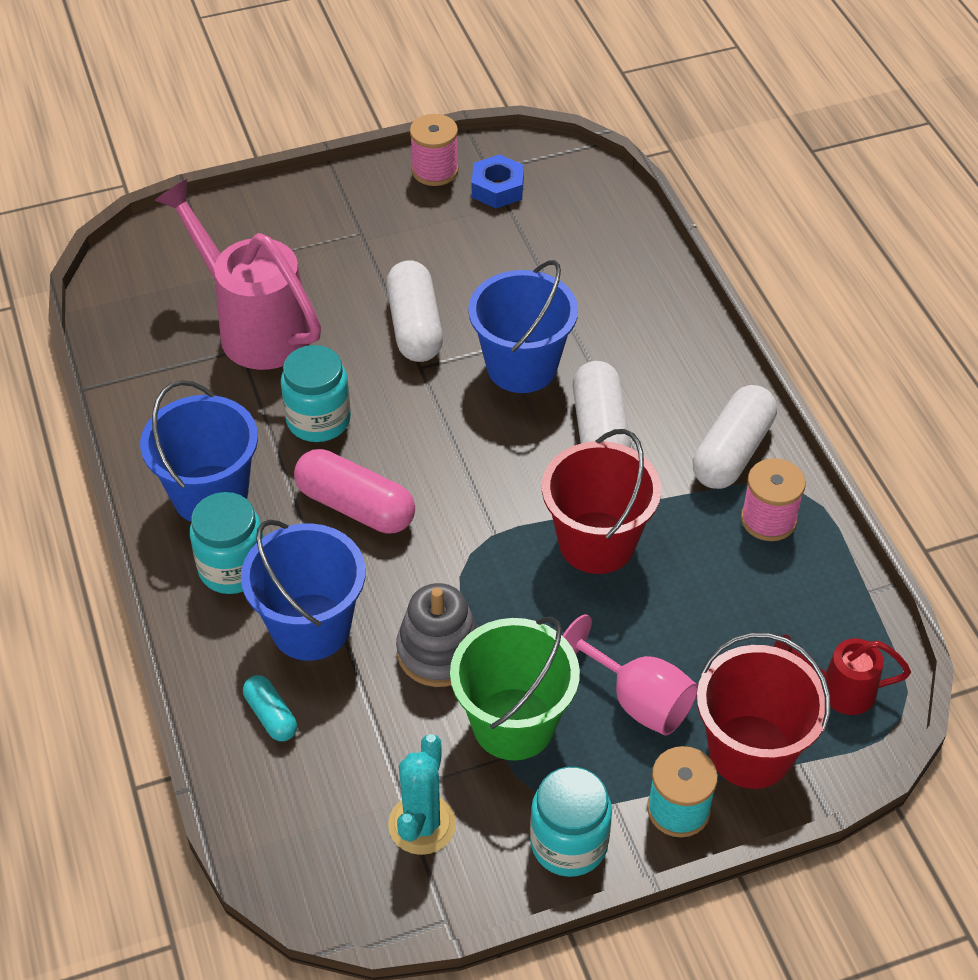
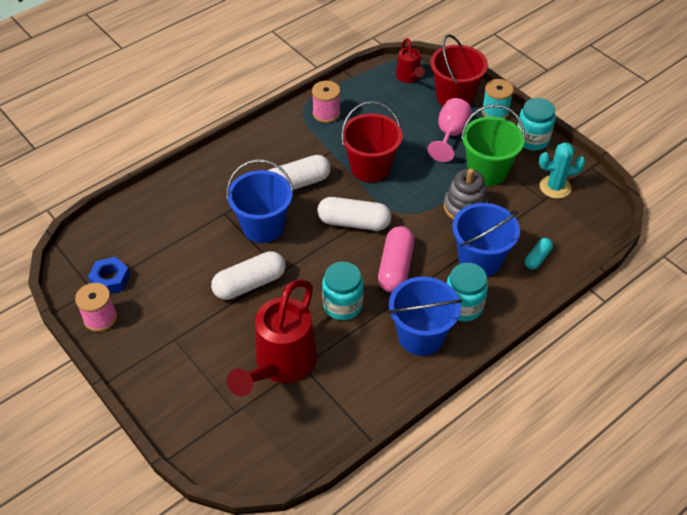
camera: 110 degrees left, 0 degrees up
(254, 326) = (280, 366): pink watering can -> red watering can
(732, 452) = (289, 133): white capsule -> white capsule (354, 222)

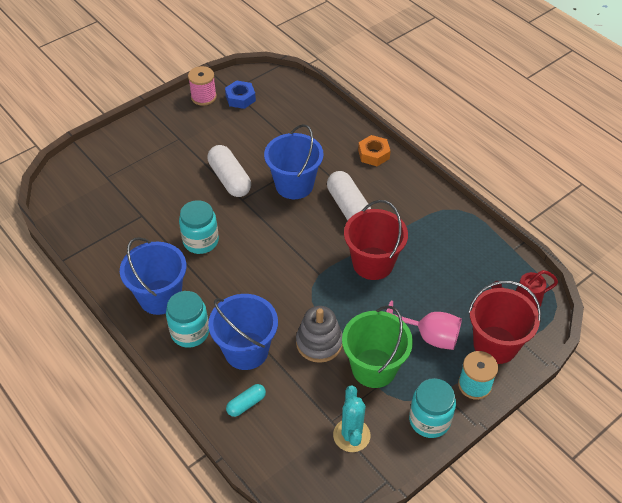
camera: 90 degrees right, 0 degrees up
(223, 162) = (373, 154): none -> orange nut
(280, 366) = (143, 201): red watering can -> none
(326, 113) = (450, 228): pink spool -> none
(354, 222) = (298, 249): white capsule -> none
(395, 267) = (241, 280): pink capsule -> none
(537, 258) = (246, 404): turquoise capsule -> turquoise capsule turned 75 degrees counterclockwise

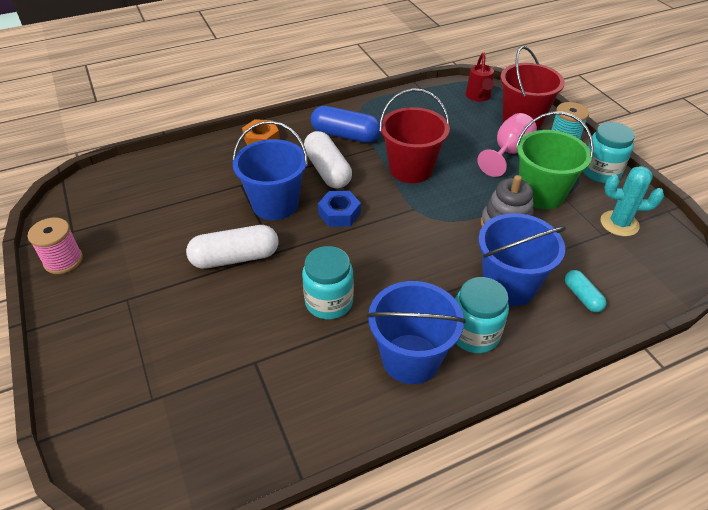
camera: 75 degrees left, 5 degrees down
(240, 98) = (95, 225): blue nut -> blue nut (339, 213)
(348, 207) = (327, 170): white capsule -> white capsule turned 75 degrees clockwise
(404, 208) = (345, 135): none -> blue capsule

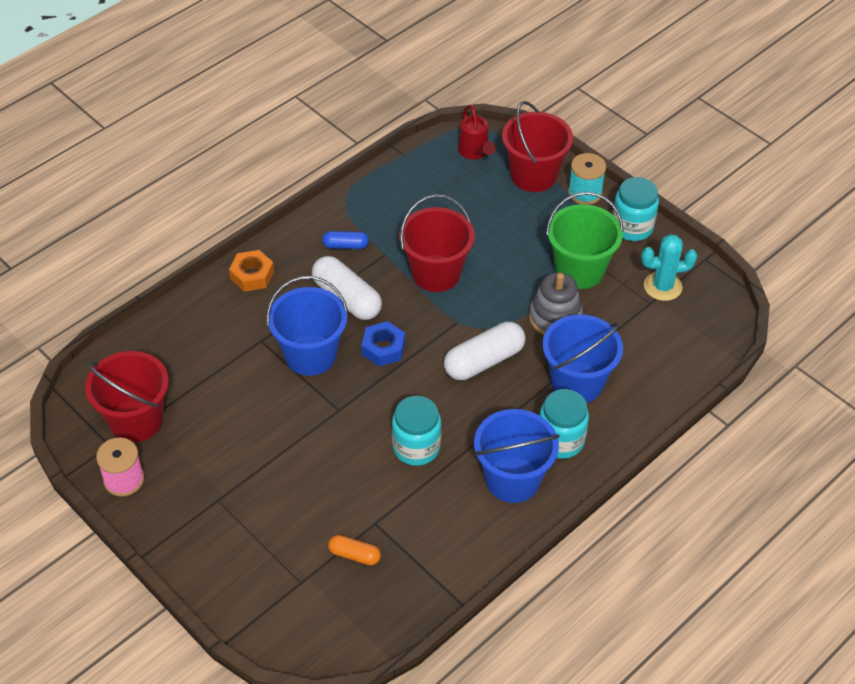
camera: 20 degrees left, 5 degrees up
(106, 218) = (136, 420): none -> red bucket
(218, 388) = (354, 555): none -> orange capsule
(235, 258) = (301, 427): white capsule -> white capsule (484, 361)
(345, 135) = (345, 245): blue capsule -> blue capsule, size x0.54
(508, 153) = (531, 225): pink goblet -> none
(582, 297) = (645, 376): turquoise capsule -> none

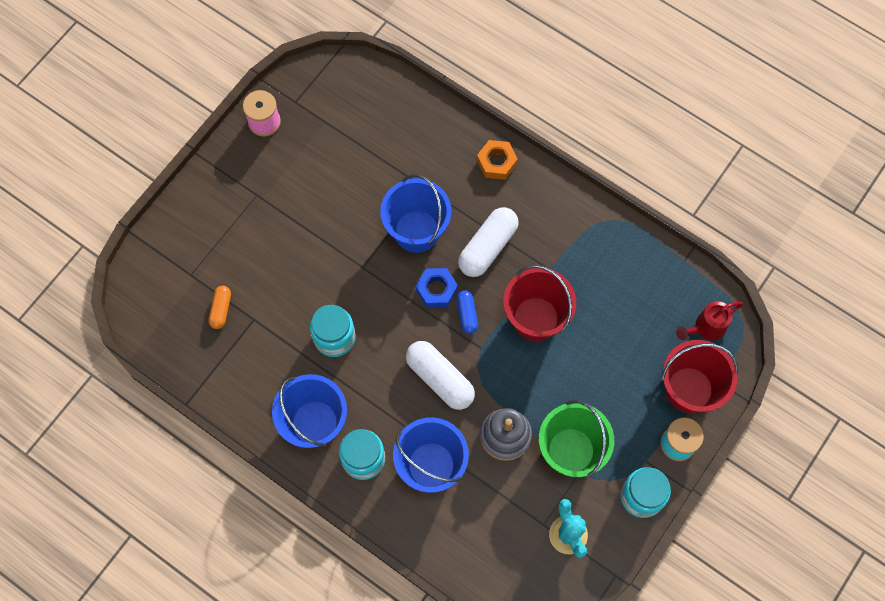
camera: 80 degrees right, 20 degrees up
(136, 420) = (322, 114): red bucket -> none
(345, 245) = (551, 233): blue capsule -> blue capsule (467, 314)

